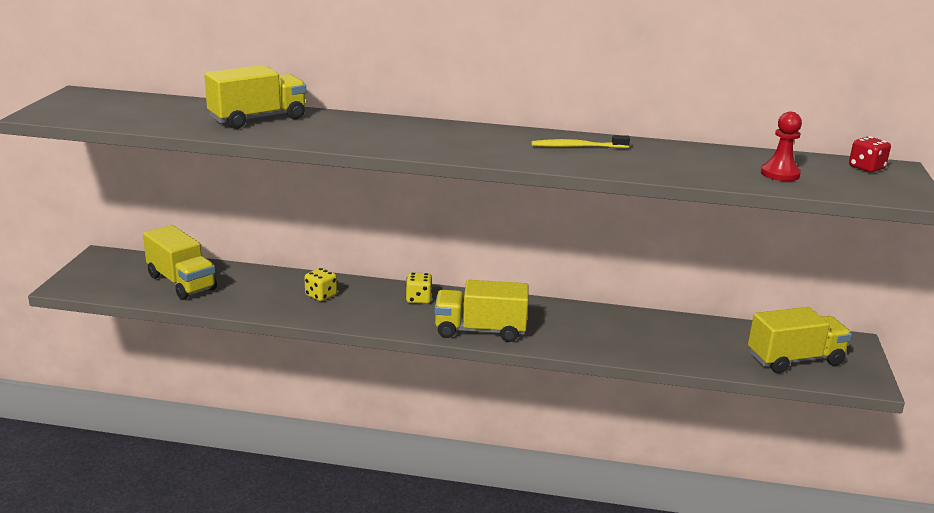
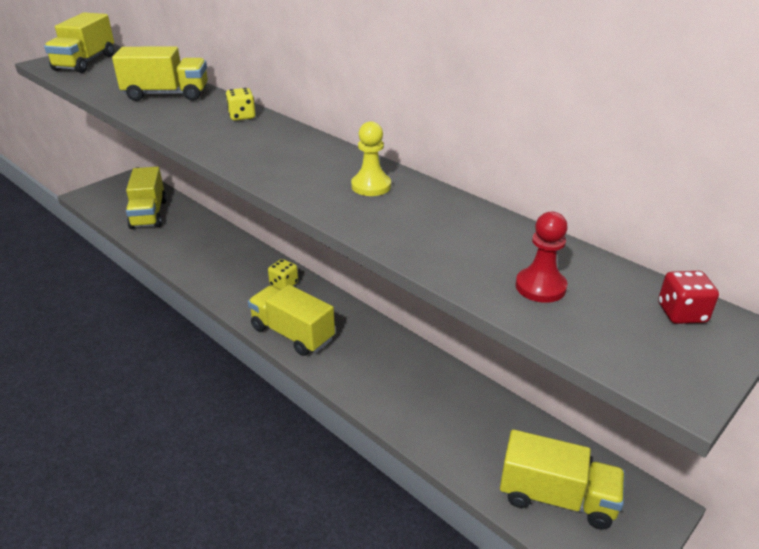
camera: 35 degrees right, 10 degrees up
(92, 107) = (85, 62): none -> yellow truck
(321, 295) = (220, 256): yellow dice -> yellow dice (242, 116)
(577, 147) = (371, 186): yellow toothbrush -> yellow pawn

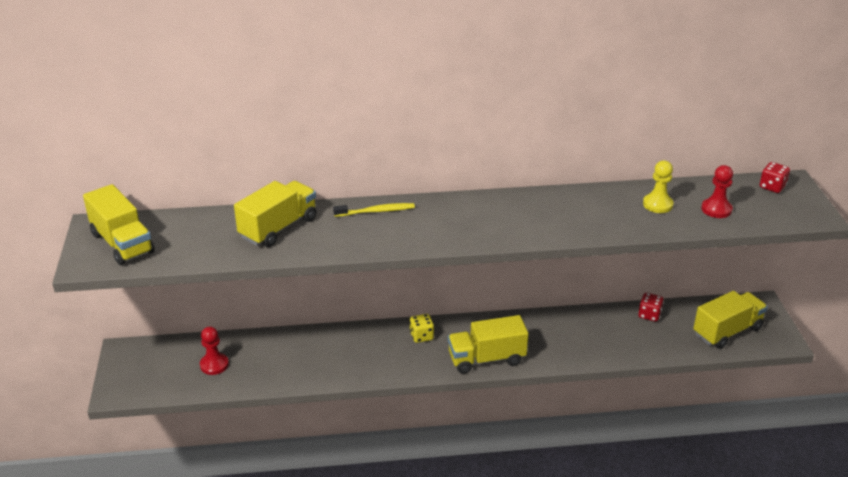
camera: 50 degrees left, 0 degrees up
(148, 214) = (214, 365): yellow truck -> red pawn
(242, 116) = (376, 211): yellow dice -> yellow toothbrush
(371, 186) = (554, 208): yellow pawn -> yellow pawn (657, 204)
(497, 412) = (649, 315): none -> red dice

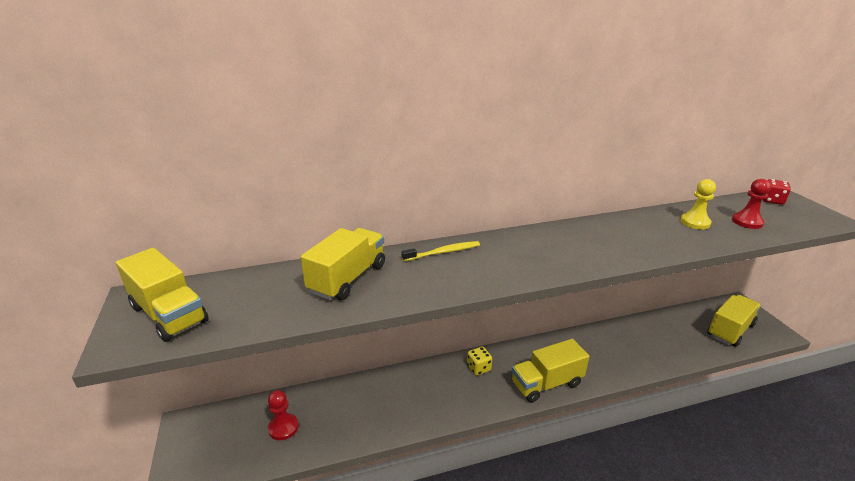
camera: 10 degrees left, 5 degrees down
(649, 315) = (660, 323): red dice -> none

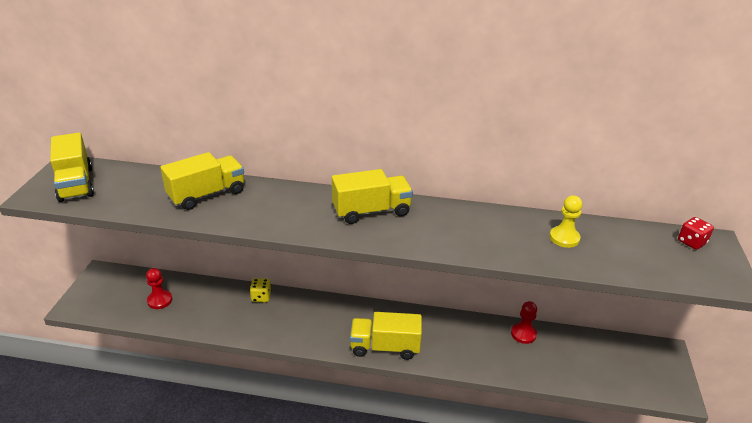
camera: 25 degrees right, 5 degrees up
(443, 252) = (298, 196): yellow toothbrush -> none
(478, 368) = (338, 313): yellow dice -> yellow dice (261, 297)
(730, 330) = (624, 372): yellow truck -> yellow truck (371, 211)
(747, 222) = (623, 254): red pawn -> red pawn (523, 334)

